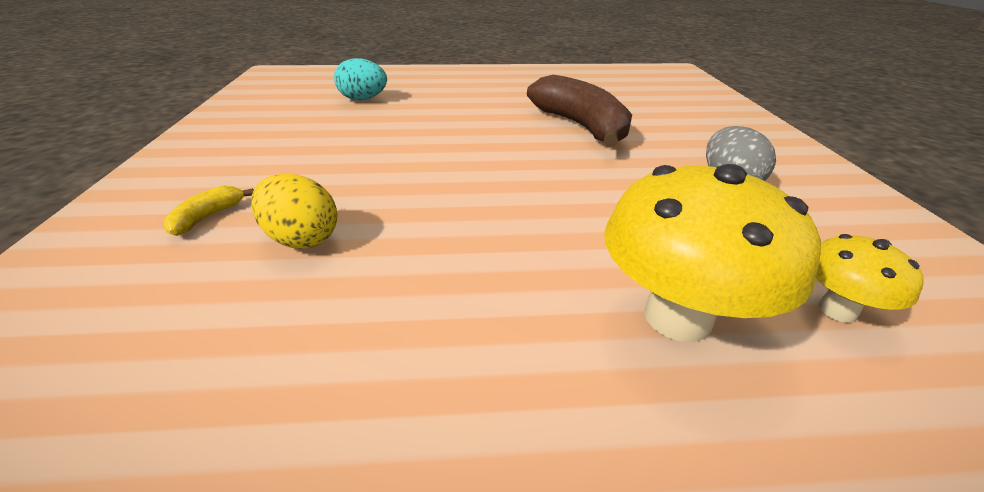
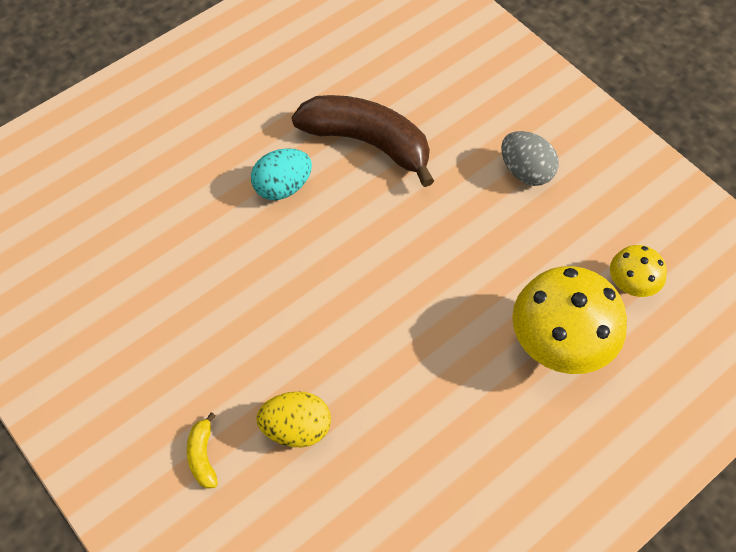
camera: 35 degrees left, 25 degrees up
(363, 99) = (112, 211): turquoise egg -> turquoise egg (283, 187)

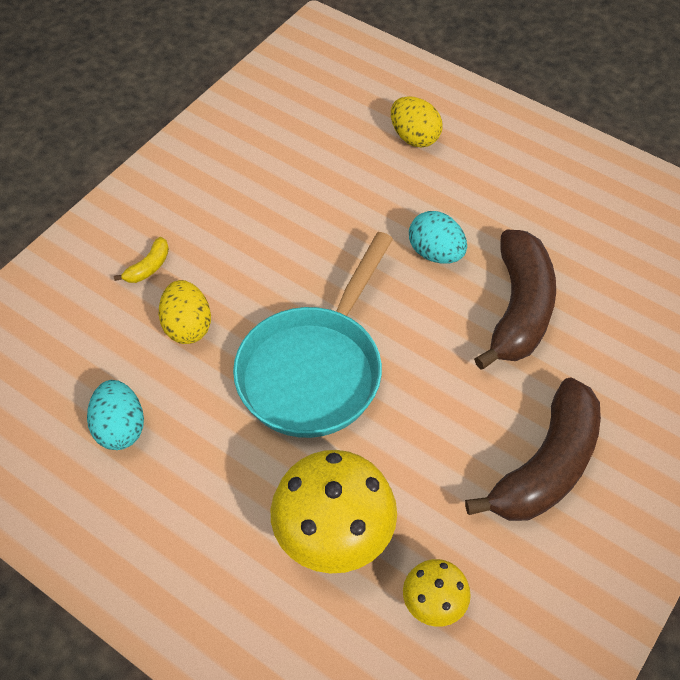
camera: 75 degrees right, 5 degrees down
(129, 164) = (414, 137): none -> yellow egg
(203, 456) = (148, 267): yellow banana -> yellow banana turned 150 degrees clockwise
(384, 320) = (315, 370): none -> turquoise pan
(403, 515) = (120, 428): none -> turquoise egg
(525, 171) = (546, 466): grey egg -> brown banana

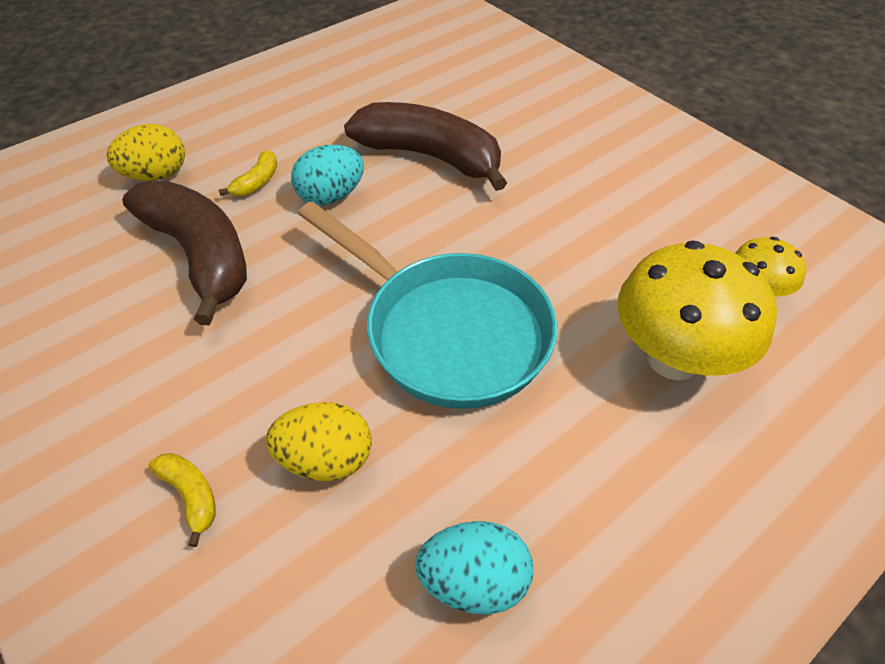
camera: 75 degrees left, 5 degrees down
(432, 200) = (257, 182): none -> yellow banana
(546, 466) = (611, 183): brown banana -> brown banana (200, 255)

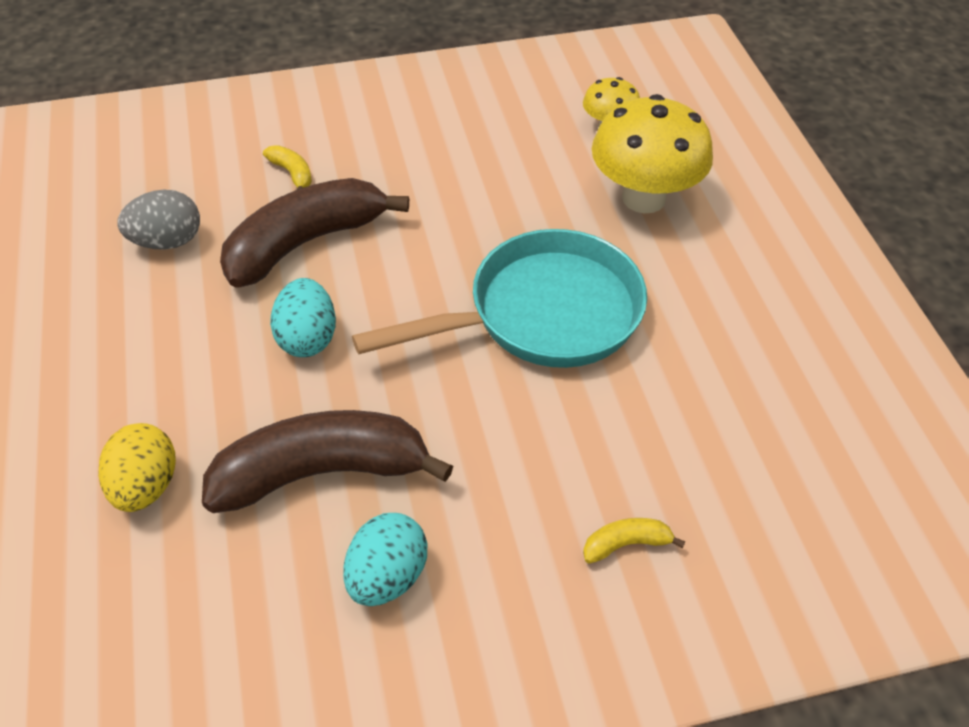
camera: 65 degrees left, 0 degrees up
(257, 182) = (235, 393): yellow banana -> yellow banana (292, 174)
(326, 459) = (633, 439): yellow egg -> none
(383, 94) = (167, 241): none -> grey egg
(474, 581) = (775, 384): turquoise egg -> turquoise egg (387, 576)

